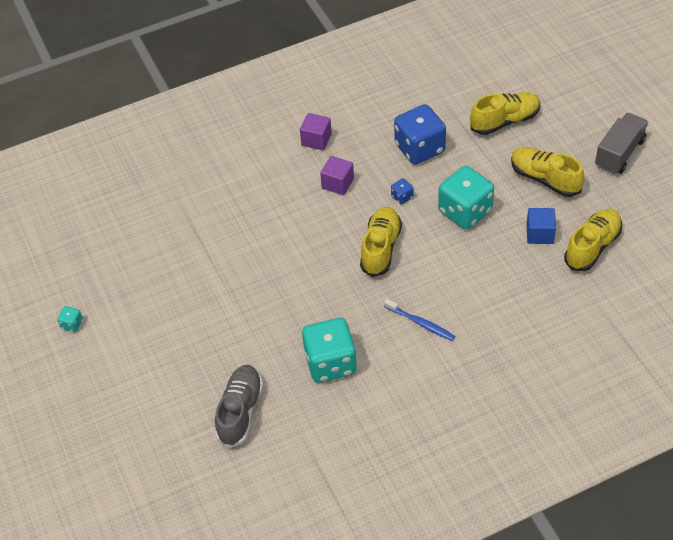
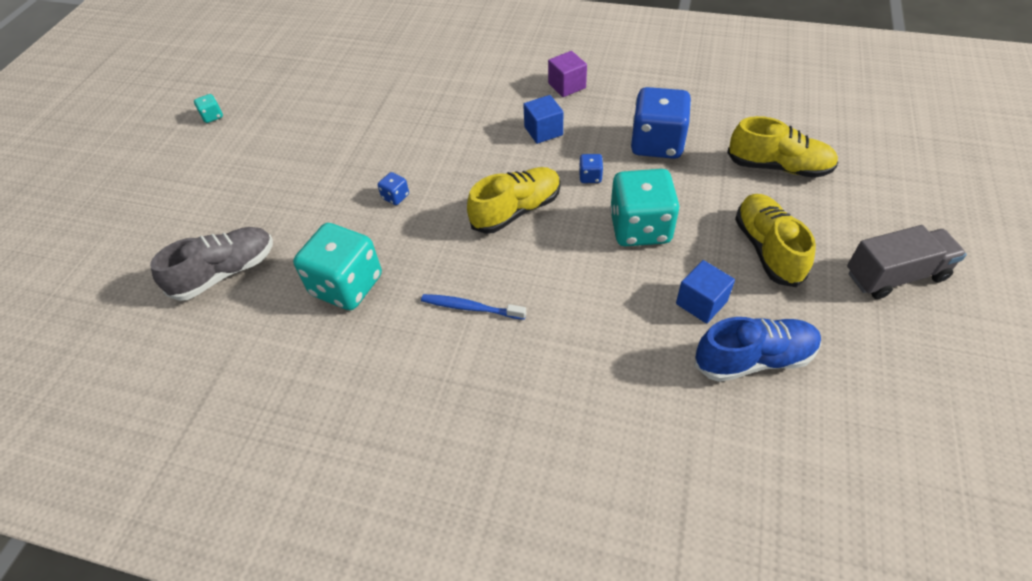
camera: 40 degrees right, 0 degrees up
(292, 290) = (395, 197): none -> blue dice
(337, 183) = (543, 131): purple cube -> blue cube
(420, 323) = (471, 308): blue toothbrush -> blue toothbrush turned 120 degrees clockwise
(592, 247) = (753, 359): yellow shoe -> blue shoe

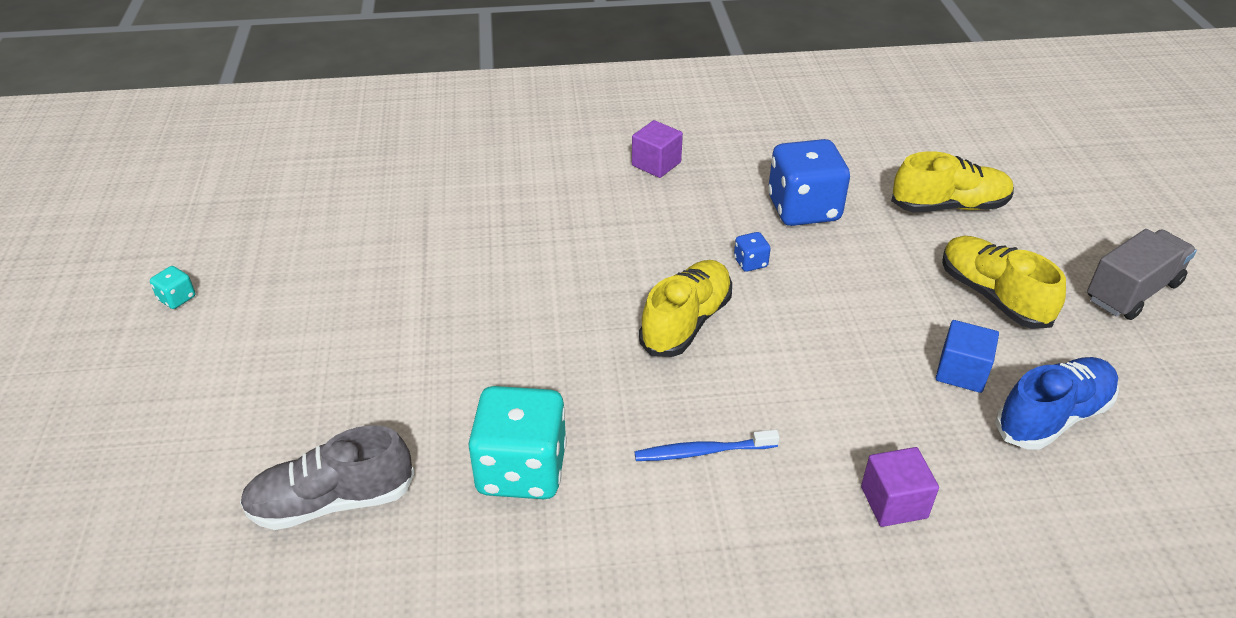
camera: 25 degrees left, 10 degrees down
(225, 272) = (332, 501): grey shoe -> grey shoe turned 135 degrees counterclockwise
(395, 197) = (518, 342): blue dice -> none
(543, 131) = (660, 222): blue cube -> none
(584, 386) = (894, 502): none -> purple cube
(640, 228) = (843, 307): turquoise dice -> none

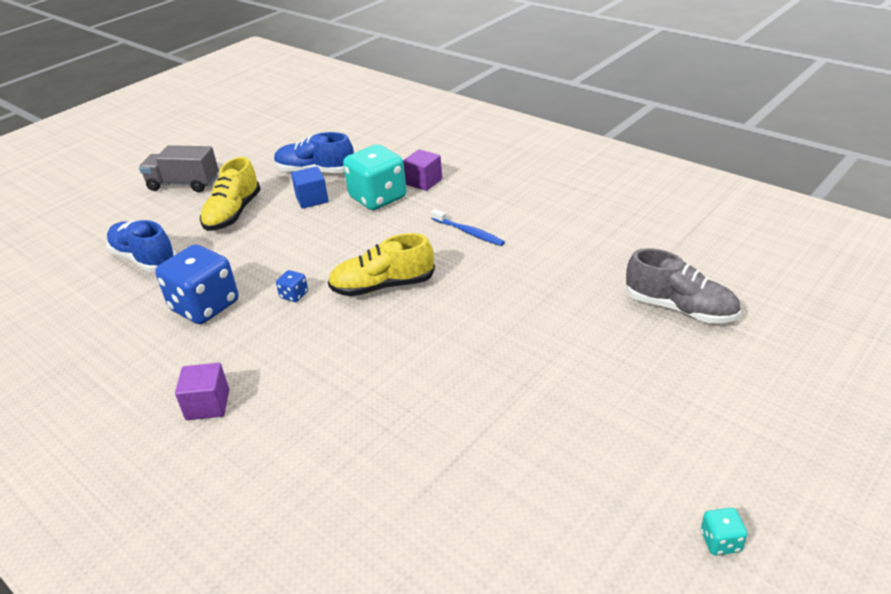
camera: 130 degrees left, 5 degrees down
(521, 470) = (563, 270): turquoise dice -> turquoise dice (378, 198)
(949, 206) = (144, 259): yellow shoe -> blue shoe

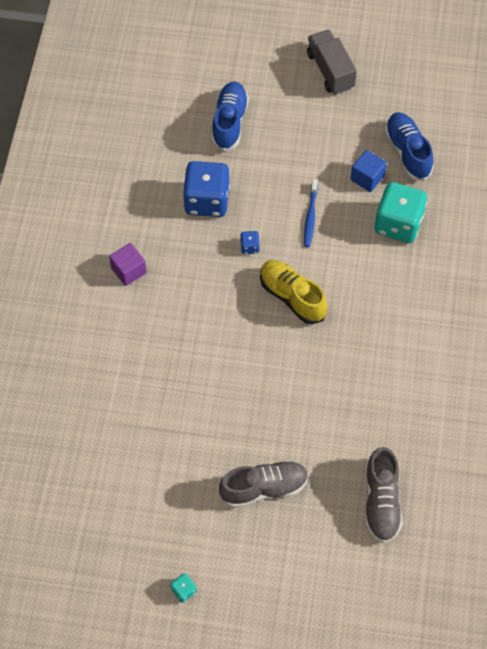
camera: 55 degrees right, 25 degrees up
(233, 214) = (315, 137): yellow shoe -> none
(423, 182) = (442, 243): purple cube -> none
(468, 232) = (391, 316): blue toothbrush -> blue toothbrush (310, 216)
(604, 395) = (264, 488): none -> grey shoe

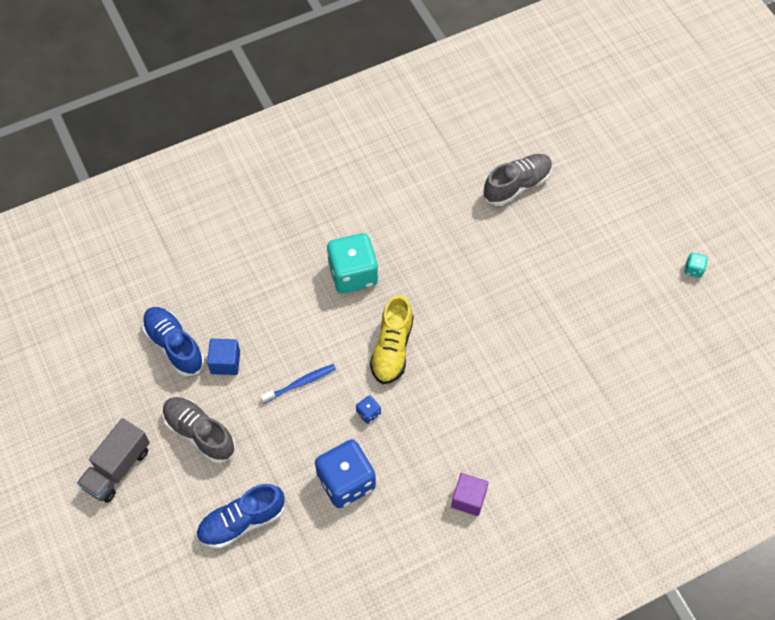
camera: 125 degrees left, 0 degrees up
(264, 488) = (572, 266): grey shoe -> grey shoe (199, 433)
(398, 224) = (258, 310): turquoise dice -> turquoise dice (353, 274)
(407, 152) = (174, 346): blue shoe -> blue shoe turned 105 degrees clockwise

